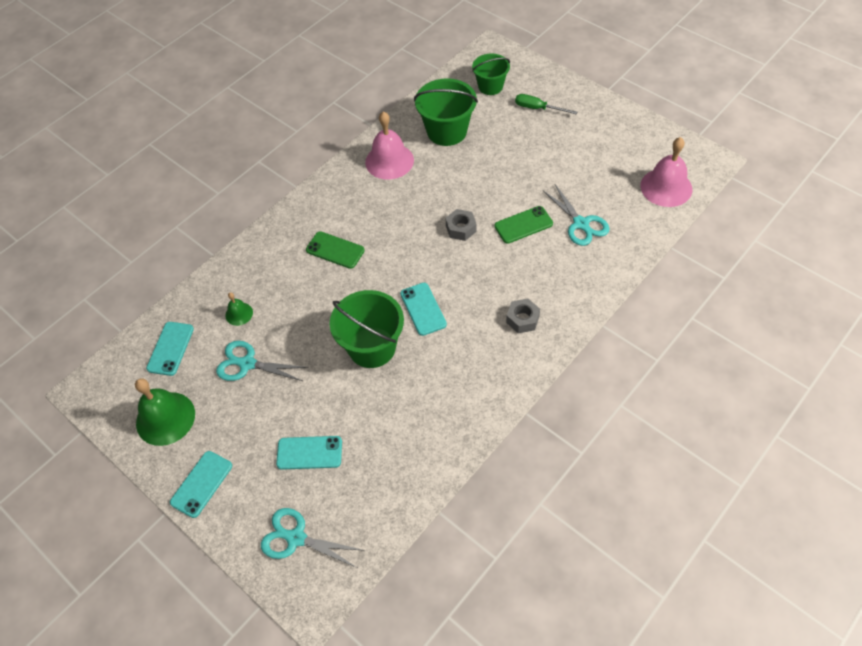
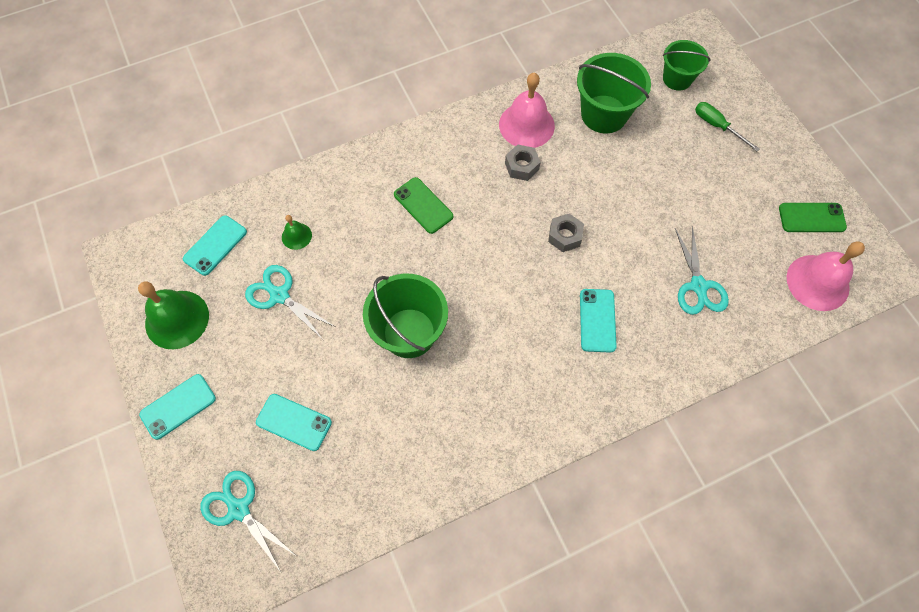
camera: 20 degrees right, 10 degrees up
(423, 309) = (481, 312): turquoise phone -> turquoise phone (597, 320)
(522, 319) = (580, 371): grey nut -> grey nut (522, 166)
(523, 225) = (634, 260): green phone -> green phone (811, 218)

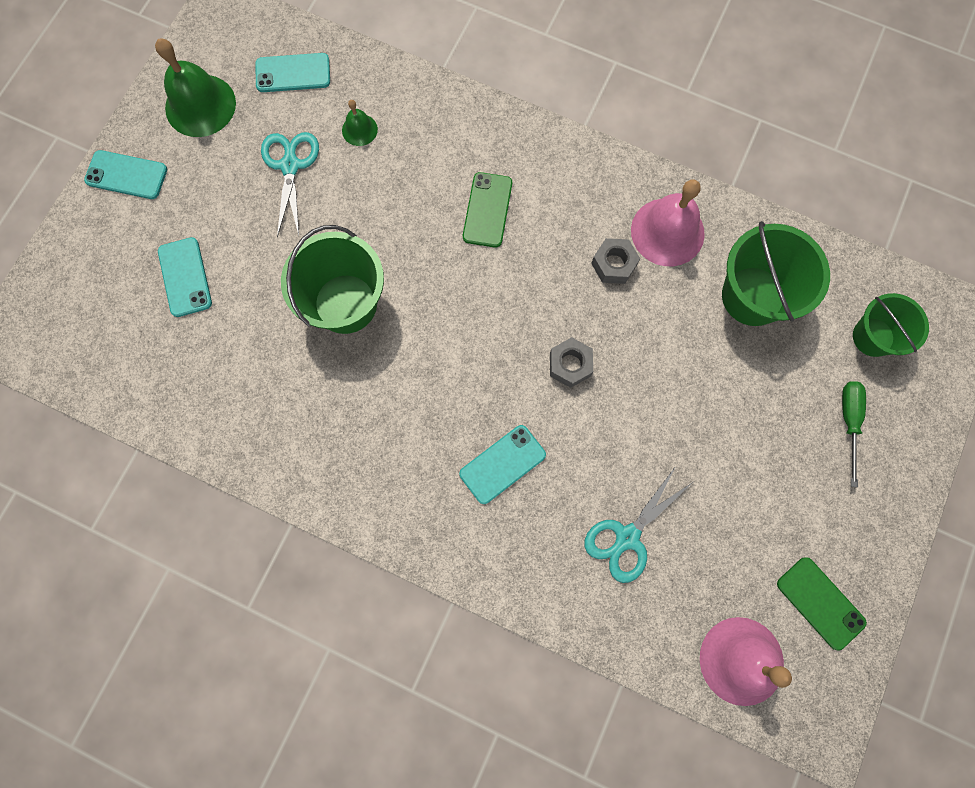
camera: 50 degrees right, 10 degrees up
(239, 509) = (78, 298): turquoise scissors -> none

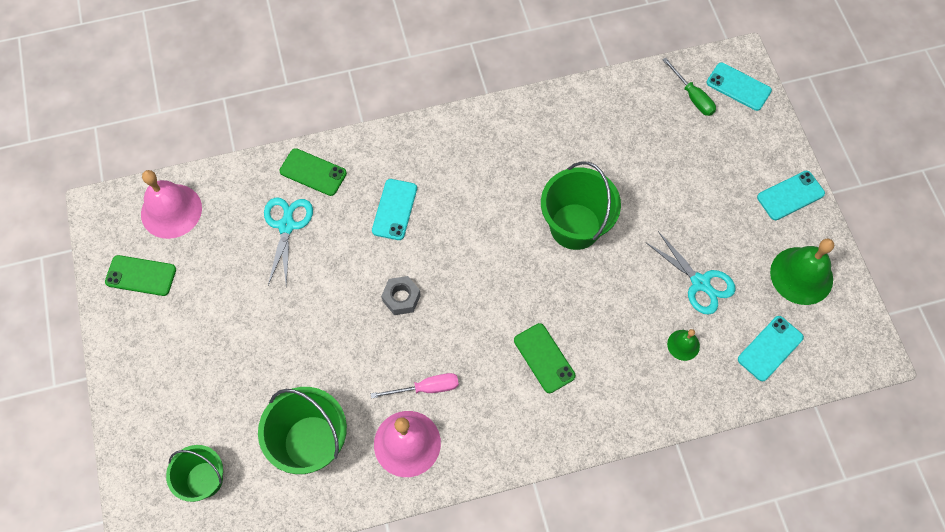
camera: 140 degrees right, 10 degrees down
(185, 277) = (685, 167): turquoise phone -> turquoise phone (738, 87)
(554, 581) = (313, 172): none -> green phone
(613, 264) = (426, 388): grey nut -> pink screwdriver
(849, 422) = (187, 403): green screwdriver -> green screwdriver (692, 96)

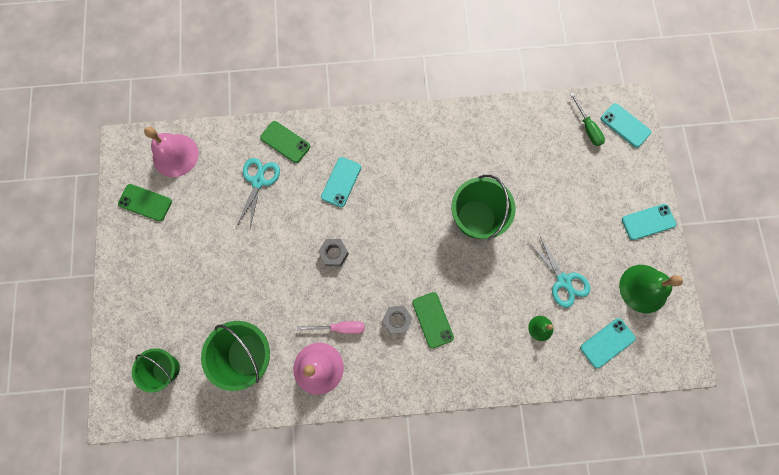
camera: 10 degrees right, 10 degrees up
(498, 366) = (397, 320): none -> grey nut

